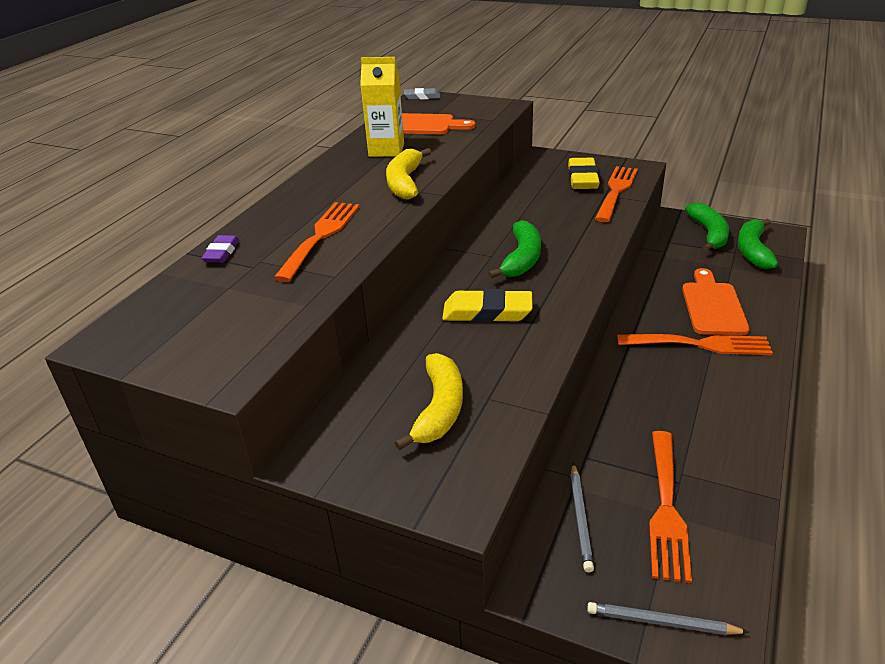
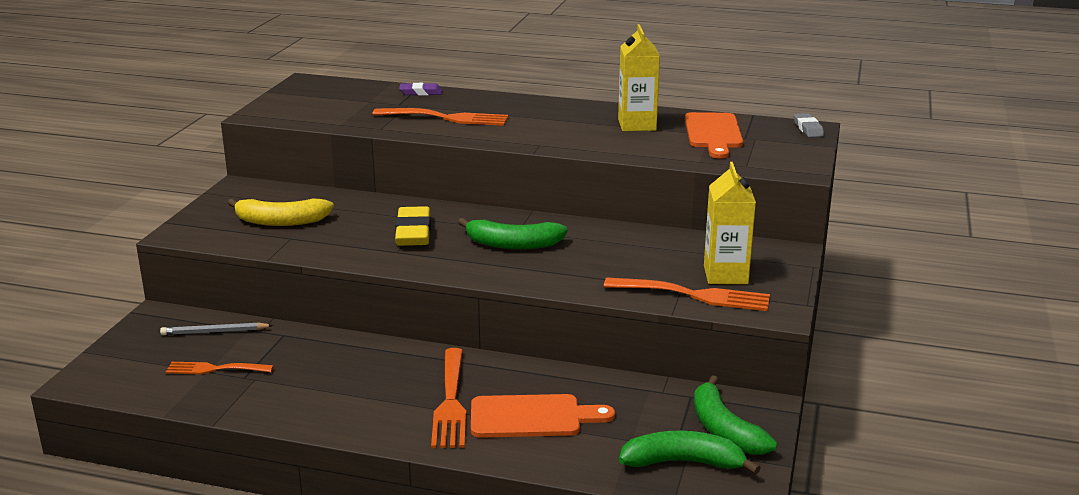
camera: 80 degrees right, 10 degrees down
(405, 182) = (557, 137): yellow banana -> none
(582, 178) = (725, 275): yellow eraser -> yellow carton
(662, 622) = (109, 362): grey pencil -> none
(666, 509) = (215, 369): orange fork -> orange fork, size x0.64
(708, 234) = (724, 429): green banana -> green banana turned 75 degrees clockwise

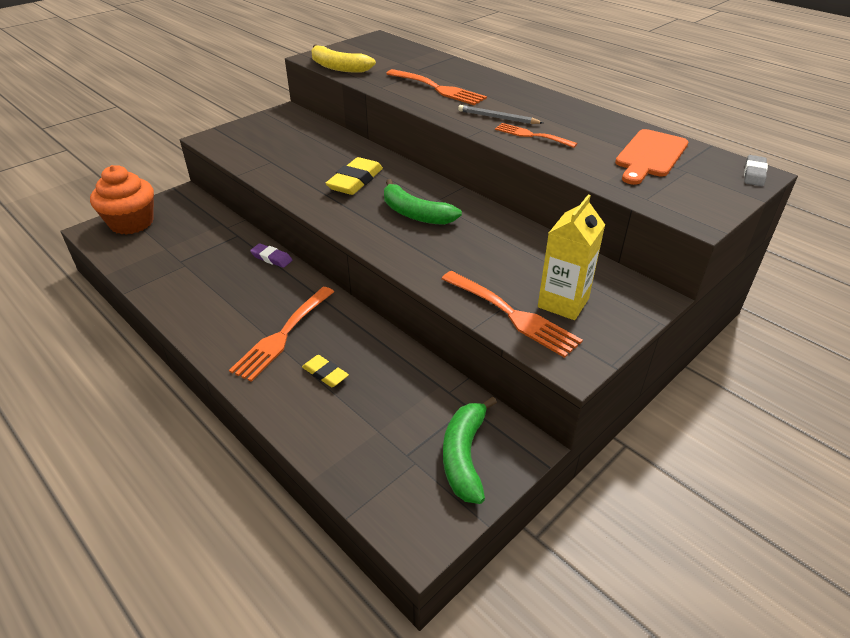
camera: 30 degrees right, 15 degrees up
(125, 360) = (132, 223): none -> orange cupcake
(215, 332) = (201, 219): grey pencil -> grey pencil (498, 118)
(215, 369) = (171, 248): orange fork -> orange fork (531, 135)
(281, 221) = (280, 146): yellow banana -> yellow banana (338, 67)
(421, 93) = (445, 63): purple eraser -> purple eraser (271, 258)
(532, 417) = (325, 374): orange cutting board -> yellow eraser
(637, 125) = (587, 130): yellow carton -> none
(683, 462) = (397, 475): green banana -> none

